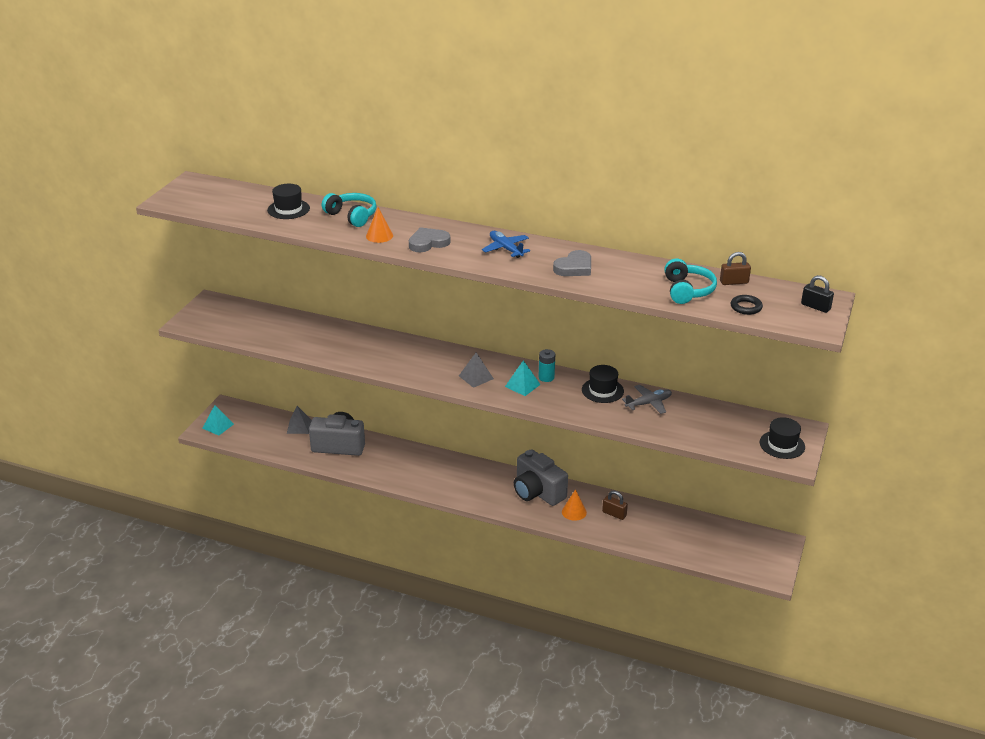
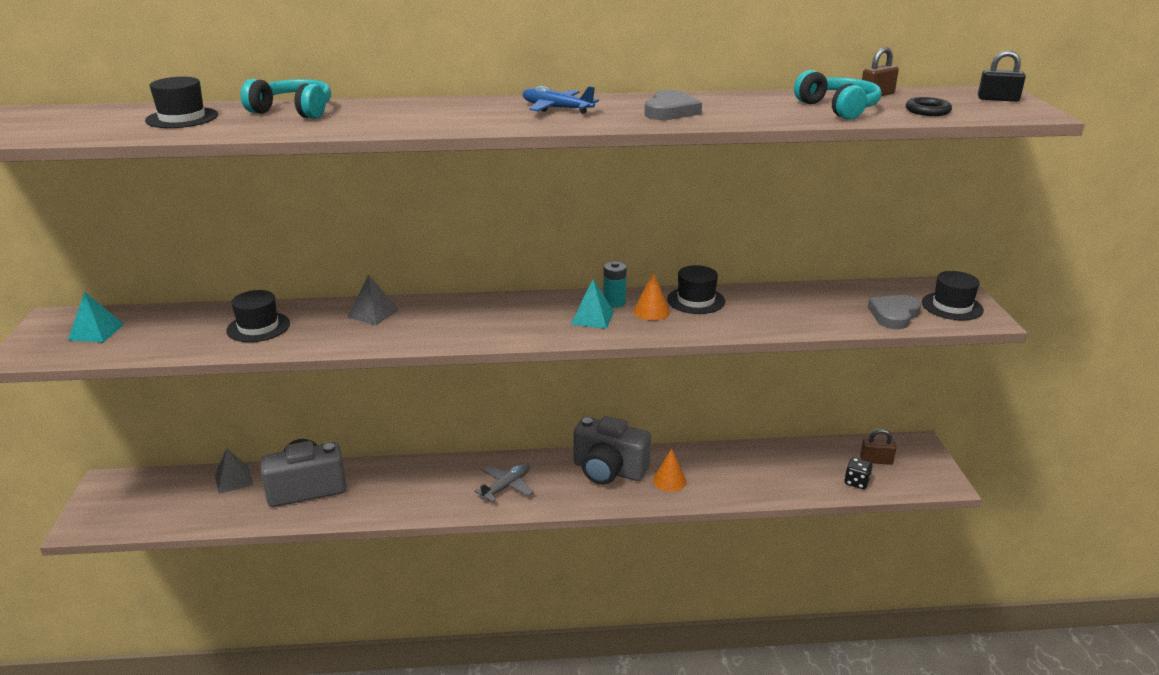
camera: 25 degrees left, 5 degrees down
(218, 426) = (103, 512): turquoise pyramid -> turquoise pyramid (96, 332)
(318, 338) = (258, 327): none -> black hat
(379, 236) = (356, 122): orange cone -> orange cone (651, 311)
(428, 243) = (439, 118): grey heart -> grey heart (894, 315)
(476, 377) = (523, 322): grey pyramid -> grey pyramid (373, 313)
(614, 514) = (717, 468): brown padlock -> brown padlock (876, 460)
(648, 403) = (763, 301): grey plane -> grey plane (506, 487)
(707, 554) = (856, 482): none -> black dice

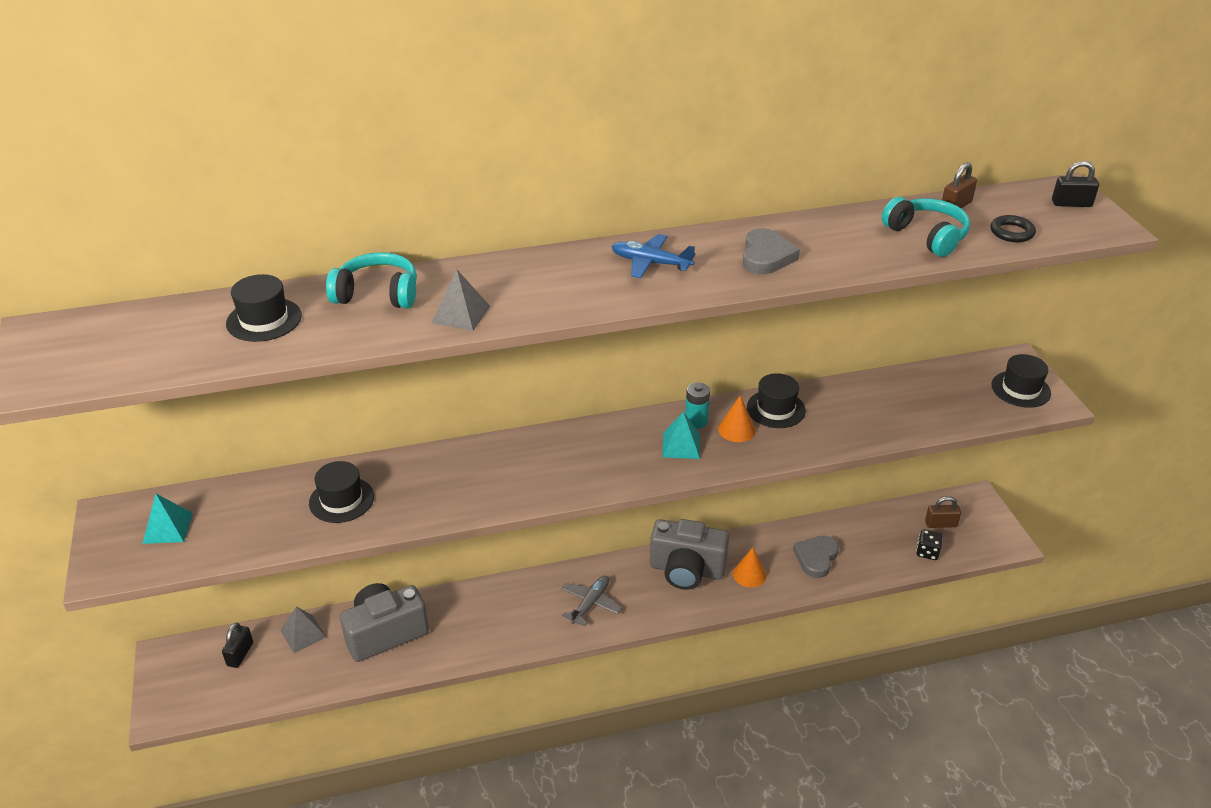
camera: 10 degrees left, 10 degrees up
(171, 489) = (240, 654): none -> black padlock
(373, 313) = (455, 466): grey pyramid -> grey pyramid (461, 314)
(894, 315) = (969, 407): grey heart -> grey heart (816, 558)

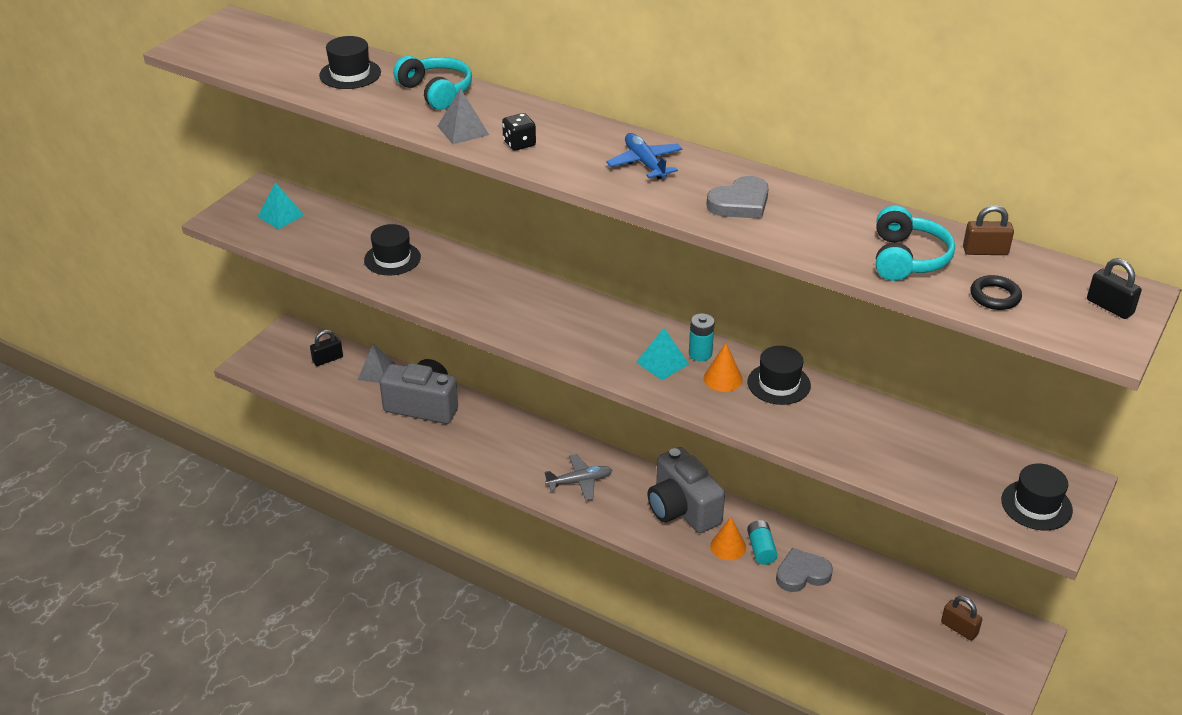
camera: 45 degrees right, 0 degrees up
(771, 560) = (761, 549): none -> turquoise battery
(927, 552) = (911, 639): black dice -> black dice (519, 144)

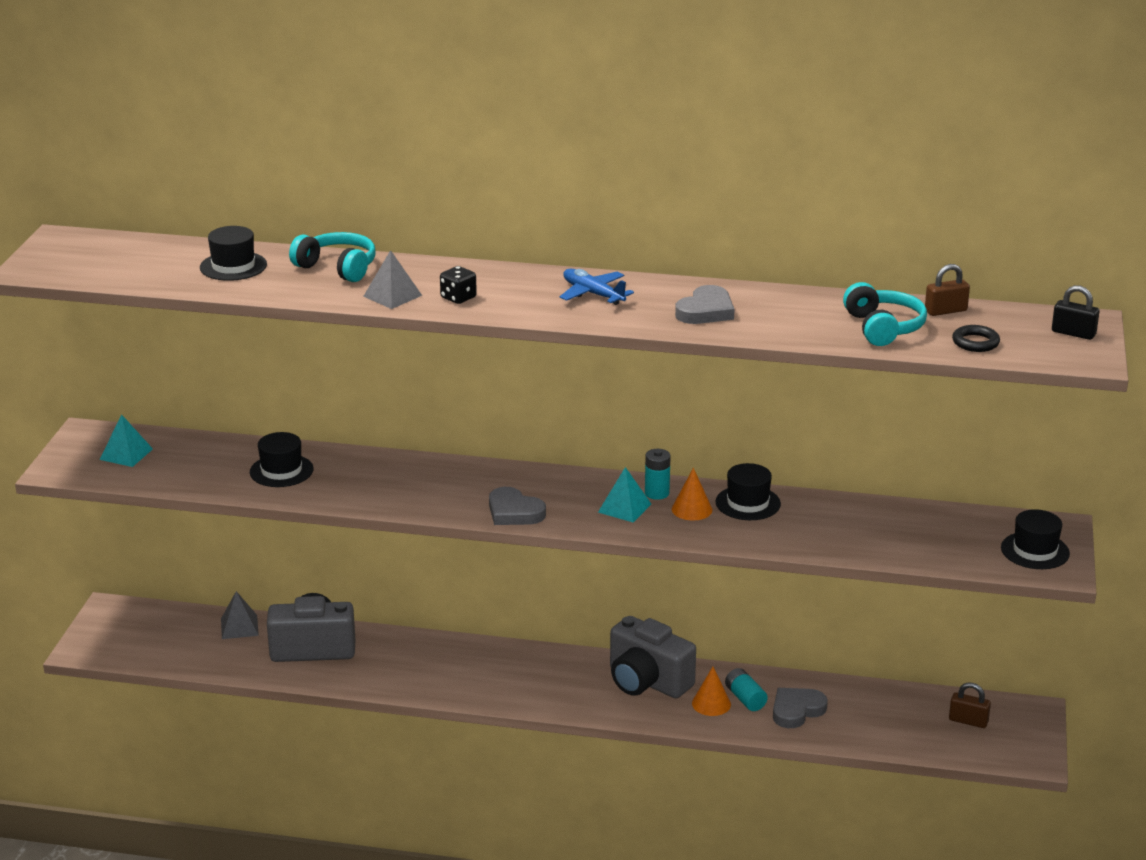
camera: 20 degrees left, 10 degrees down
(327, 359) = (174, 626): black padlock -> none
(562, 345) = (514, 512): none -> grey heart
(579, 482) = (526, 681): grey plane -> none

